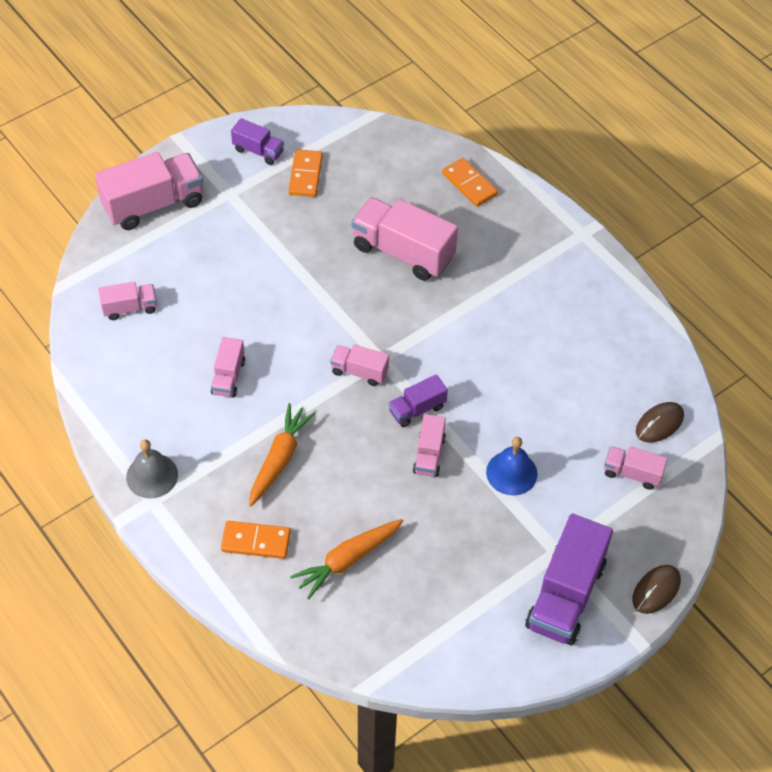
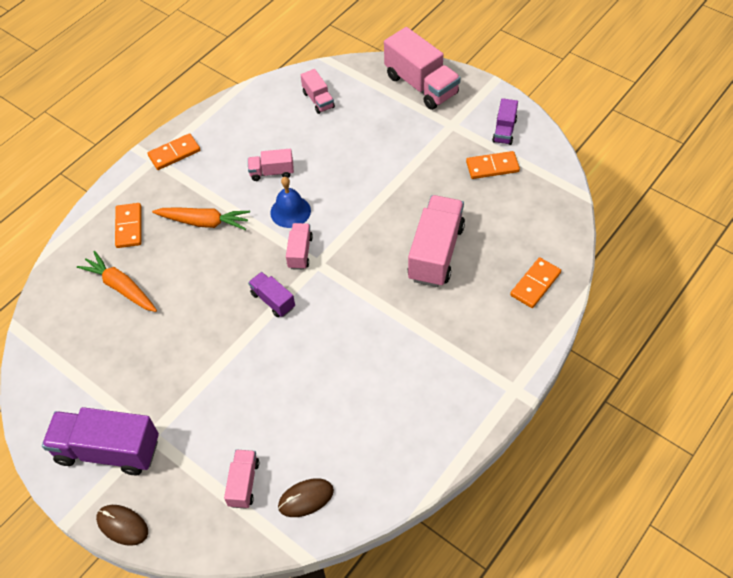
camera: 80 degrees right, 0 degrees up
(152, 475) = (174, 153): grey bell -> orange domino
(429, 455) = (229, 319): pink truck -> none
(511, 473) = (224, 384): blue bell -> blue bell (290, 211)
(659, 423) = (306, 498): brown mouse -> brown mouse turned 60 degrees counterclockwise

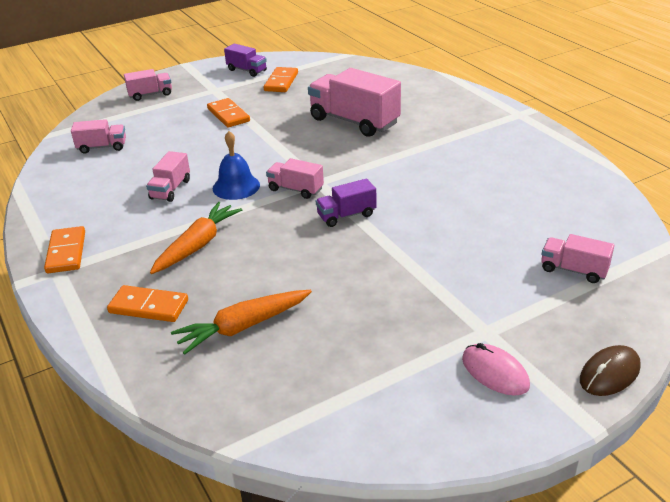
camera: 70 degrees left, 20 degrees down
(108, 450) = (495, 372): purple truck -> pink mouse
(306, 498) = (601, 233): brown mouse -> none
(421, 85) = (150, 94): pink truck -> pink truck, size x0.52
(535, 284) = (419, 87): orange domino -> orange domino (228, 115)

